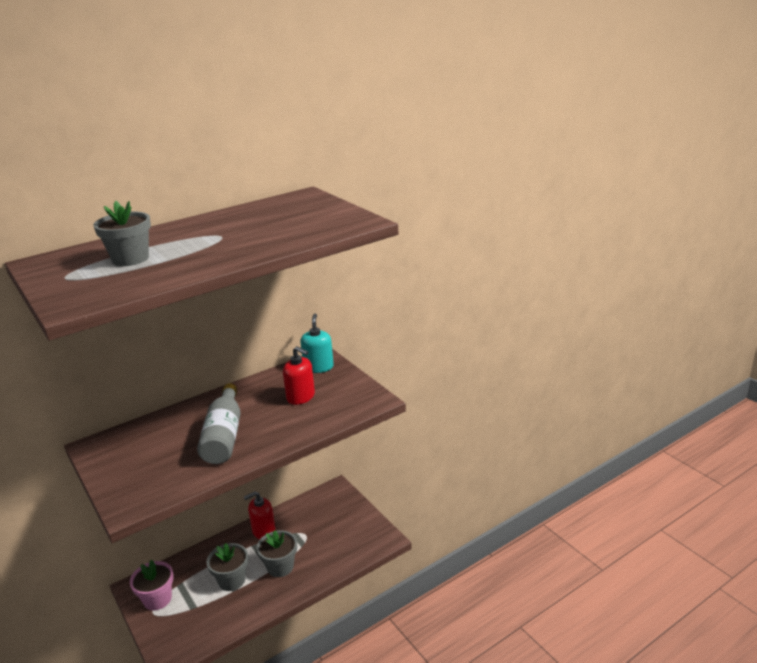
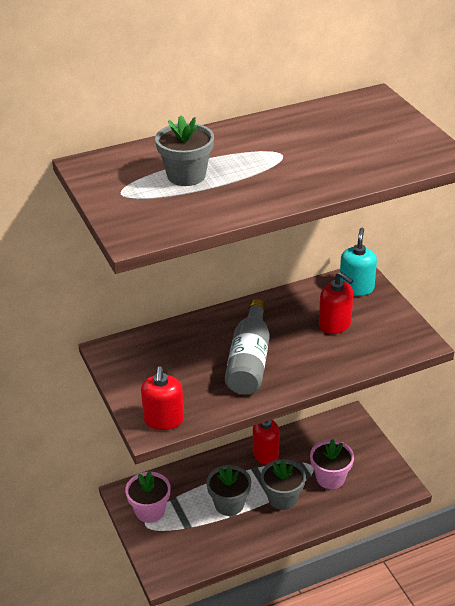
camera: 10 degrees right, 10 degrees up
(140, 497) = (164, 420): none -> red soap dispenser
(322, 542) = (330, 478): none -> pink flower pot

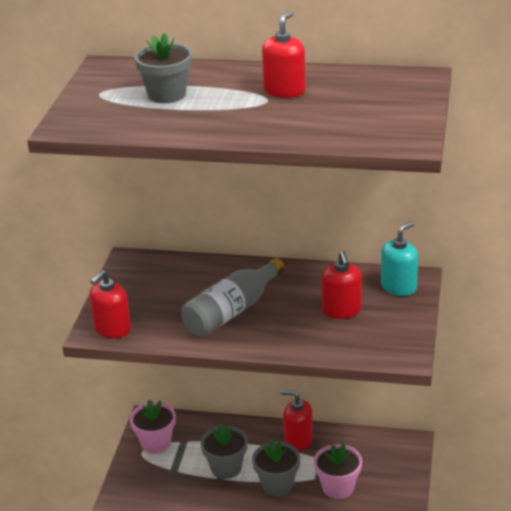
camera: 35 degrees right, 5 degrees down
(284, 141) = (284, 91): none -> red soap dispenser

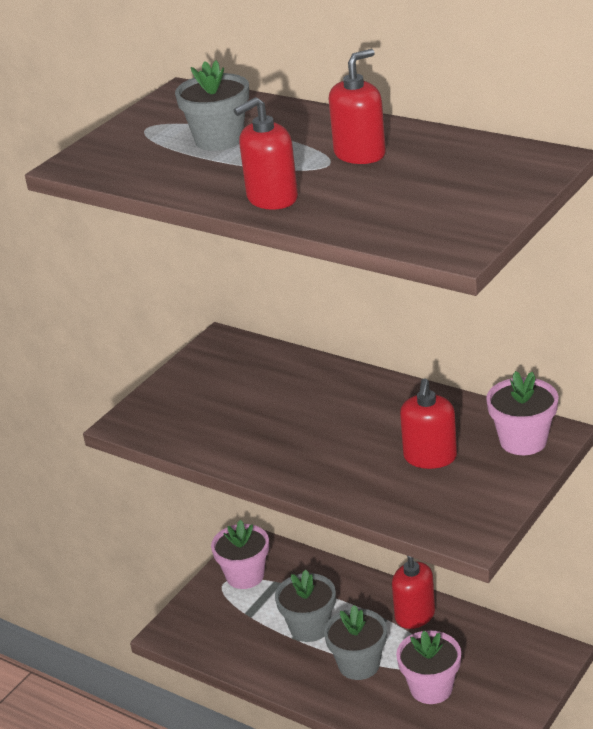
camera: 25 degrees right, 0 degrees up
(112, 329) = (148, 423): red soap dispenser -> red soap dispenser (272, 198)
(232, 311) = (297, 430): grey bottle -> none
(399, 287) = (523, 441): turquoise soap dispenser -> pink flower pot

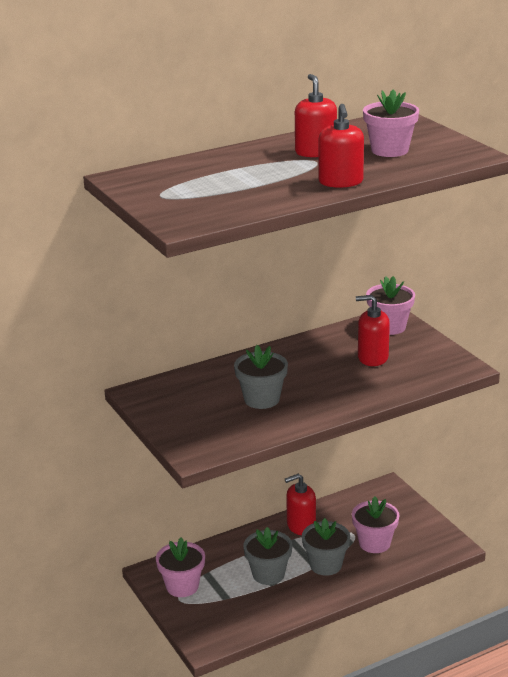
camera: 65 degrees left, 5 degrees down
(219, 140) = (223, 180): grey flower pot -> grey flower pot (261, 399)
(413, 191) = (389, 150): none -> pink flower pot
(430, 457) = (372, 358): red soap dispenser -> red soap dispenser turned 150 degrees clockwise

